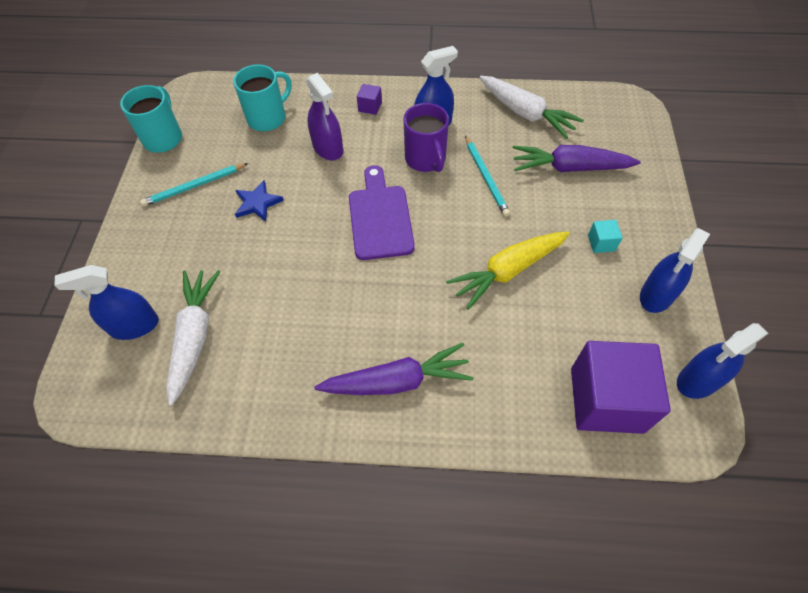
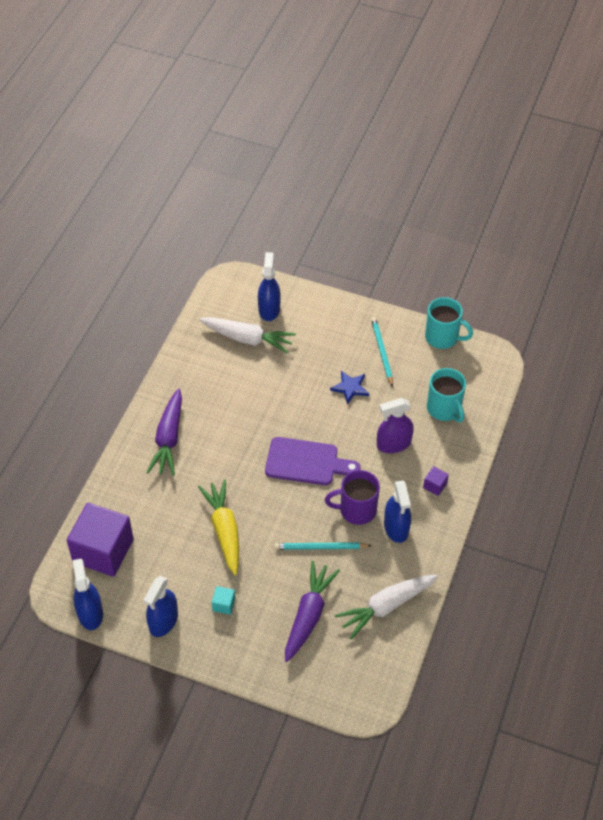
camera: 105 degrees right, 5 degrees down
(657, 295) = (163, 621): blue spray bottle -> blue spray bottle turned 120 degrees counterclockwise

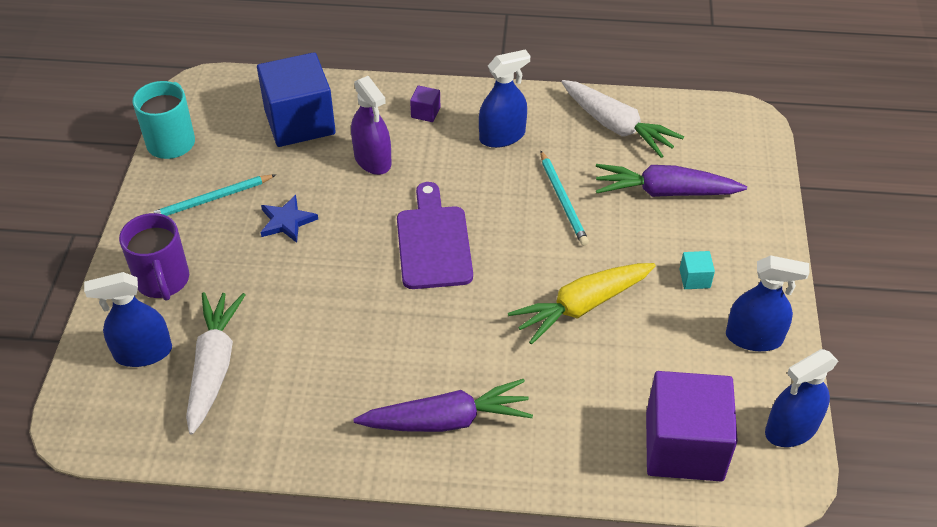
camera: 105 degrees left, 5 degrees down
(356, 510) = (491, 177): purple mug -> purple mug (163, 281)
(444, 409) = (299, 122): turquoise mug -> blue cube

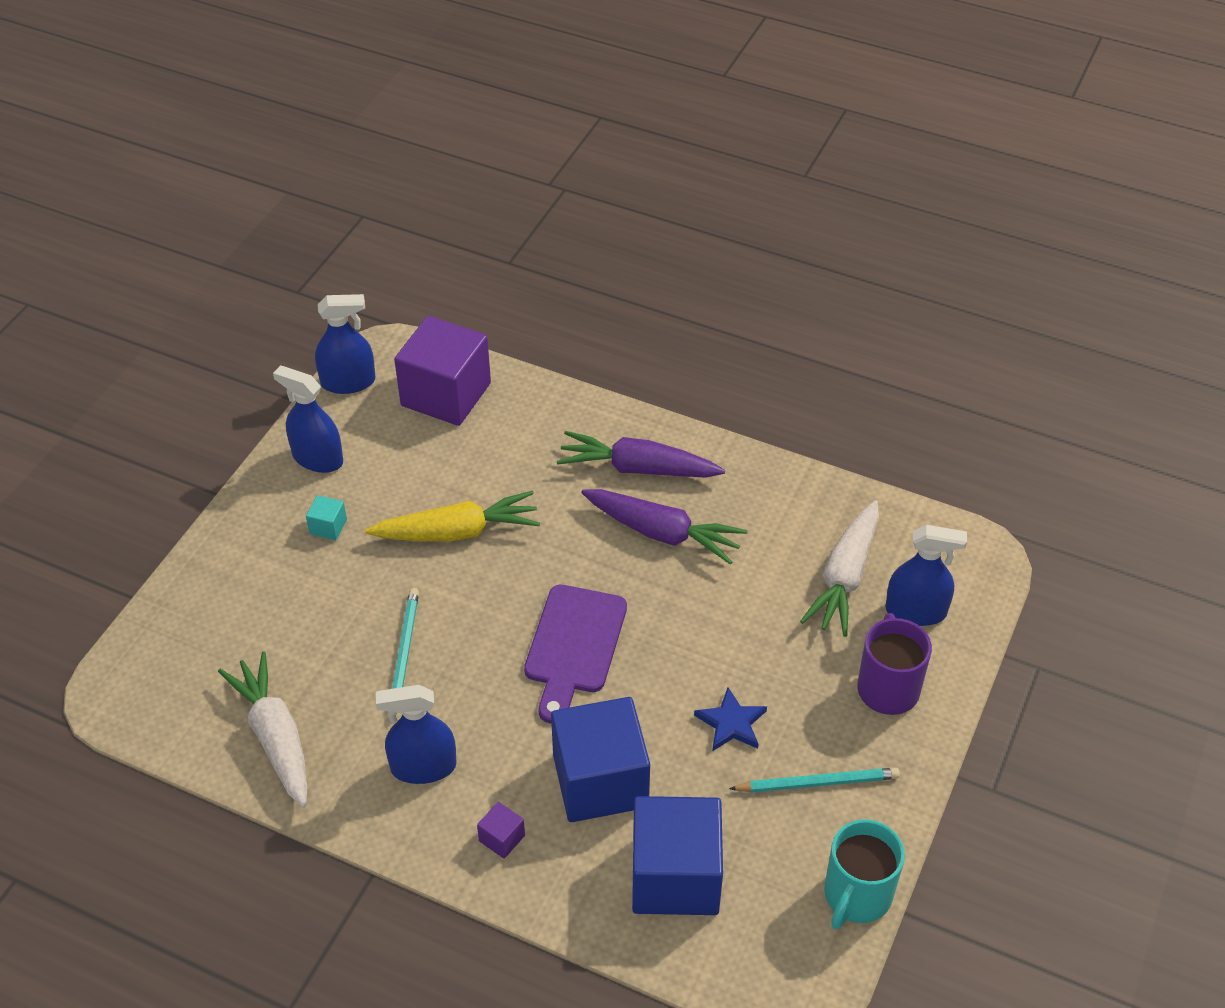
camera: 160 degrees left, 0 degrees up
(372, 160) = (600, 781): purple spray bottle -> blue cube
(664, 192) = (285, 630): purple carrot -> purple carrot (662, 533)

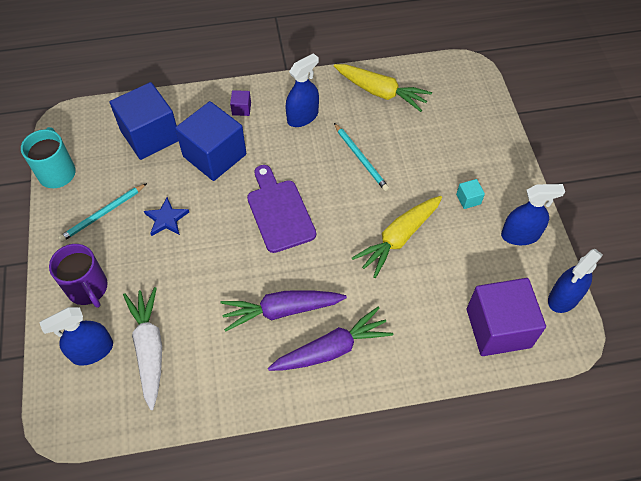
camera: 145 degrees right, 10 degrees up
(275, 736) = (381, 92): white carrot -> yellow carrot

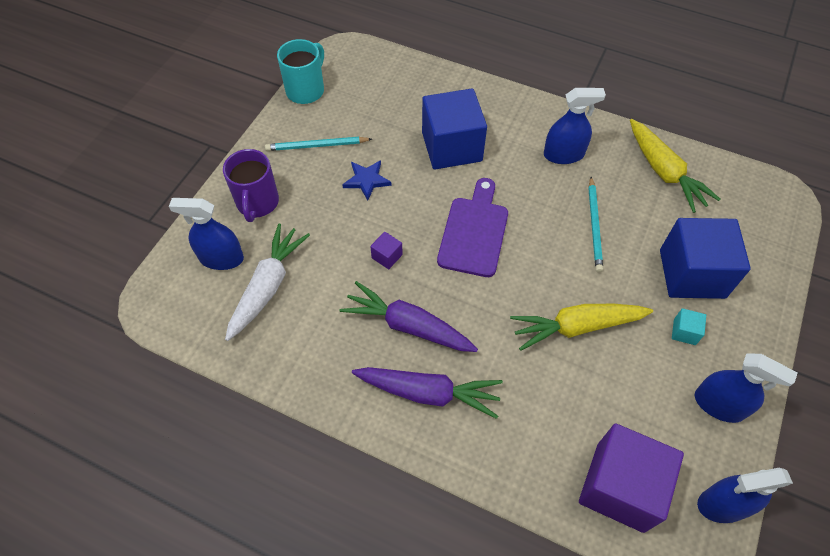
camera: 35 degrees right, 0 degrees up
(150, 135) = (407, 99): blue cube -> blue cube (692, 273)
(241, 109) = (508, 117): purple cube -> purple cube (387, 256)

